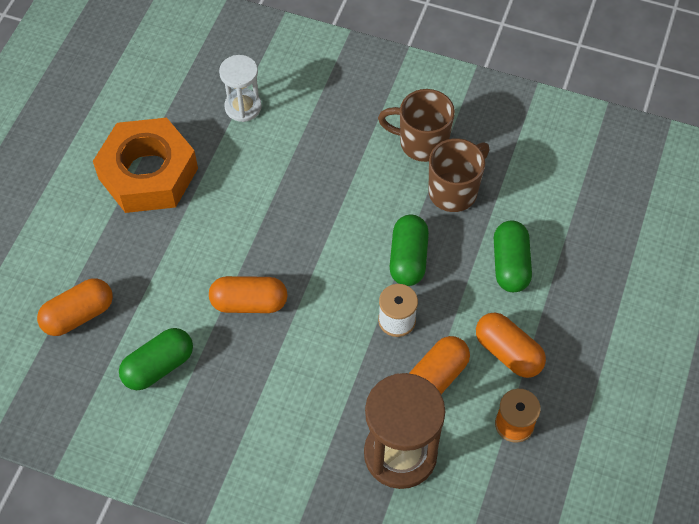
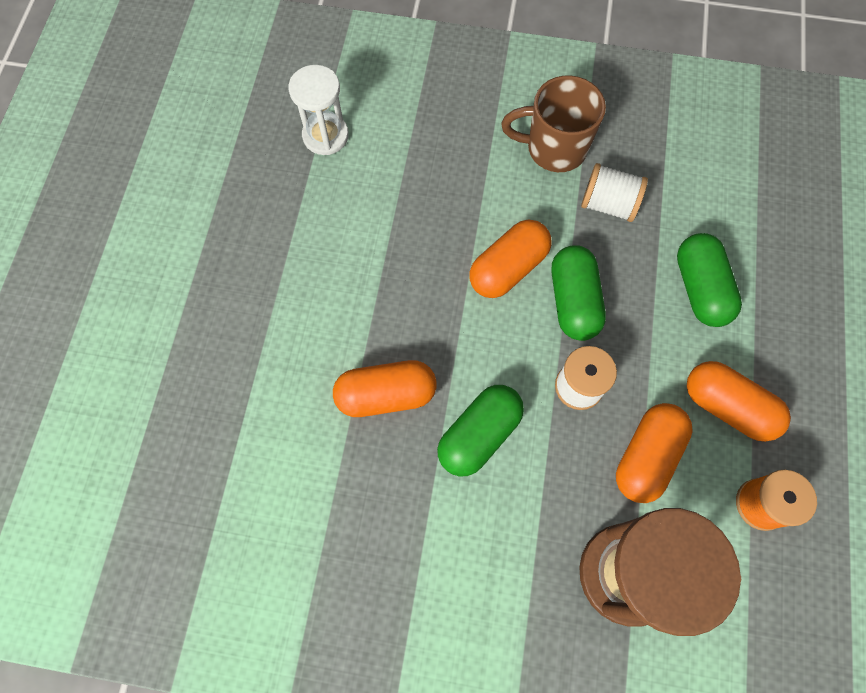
camera: 10 degrees left, 10 degrees up
(78, 315) = (165, 450): orange capsule -> orange capsule (508, 268)
(148, 173) = (222, 240): orange nut -> none
(158, 366) = (285, 505): green capsule -> green capsule (479, 435)
(454, 191) = (608, 204): brown mug -> white spool

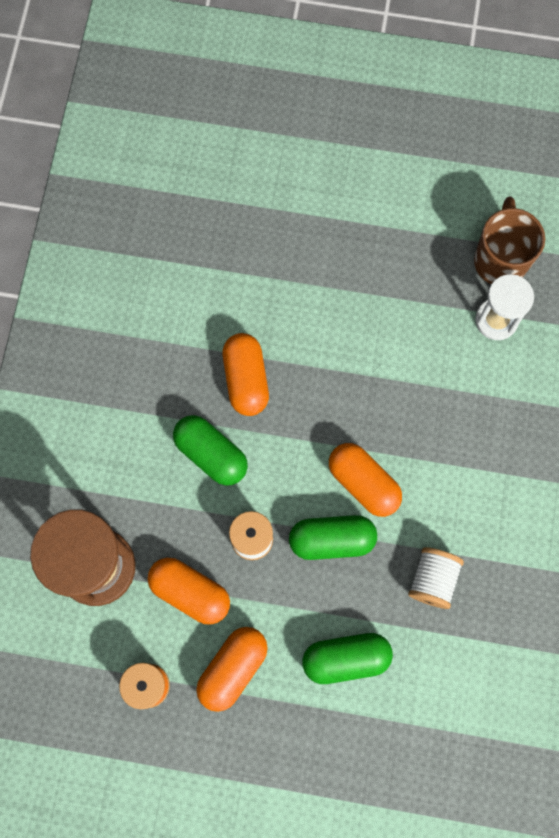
camera: 90 degrees right, 5 degrees up
(554, 149) = (492, 532): brown mug -> brown mug (500, 260)

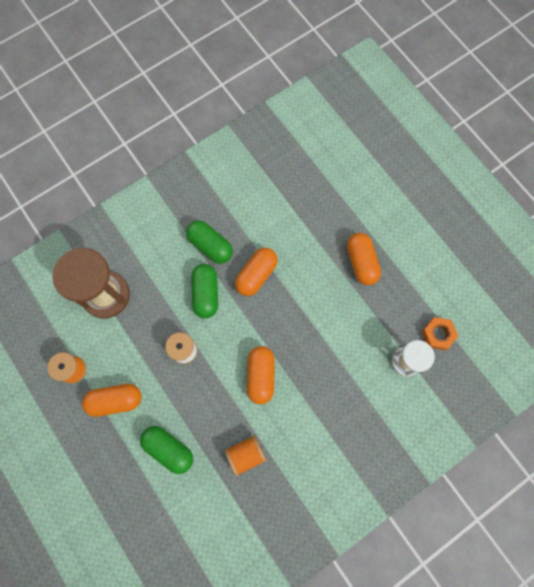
camera: 45 degrees right, 0 degrees up
(190, 592) = (133, 347): orange capsule -> orange capsule (361, 262)
(332, 540) = (219, 387): green capsule -> green capsule (210, 246)
(433, 580) = (246, 454): white spool -> orange spool
(500, 260) = (438, 334): brown mug -> orange nut

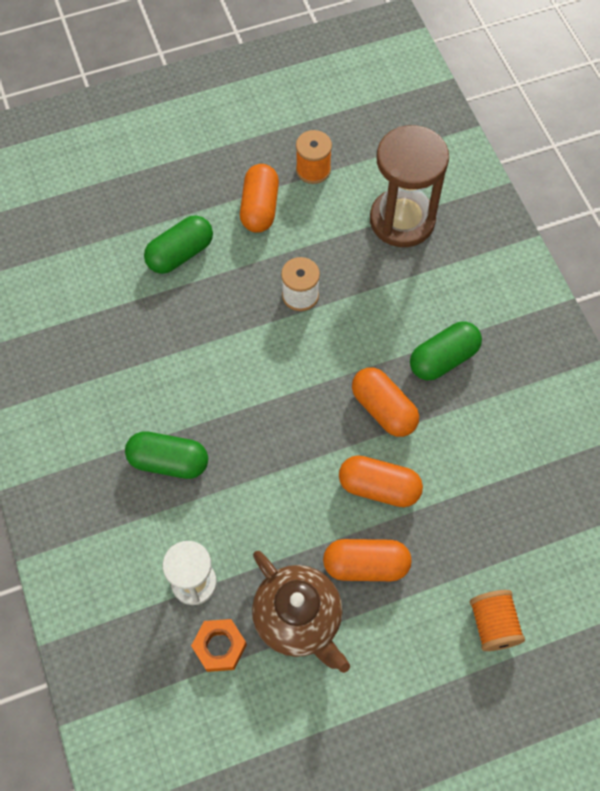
camera: 105 degrees right, 10 degrees down
(206, 294) = (372, 338): green capsule -> green capsule (169, 461)
(246, 454) = (141, 338): orange spool -> orange spool (493, 624)
(261, 376) = (237, 380): orange capsule -> orange capsule (379, 487)
(406, 293) = (299, 618): none -> brown teapot

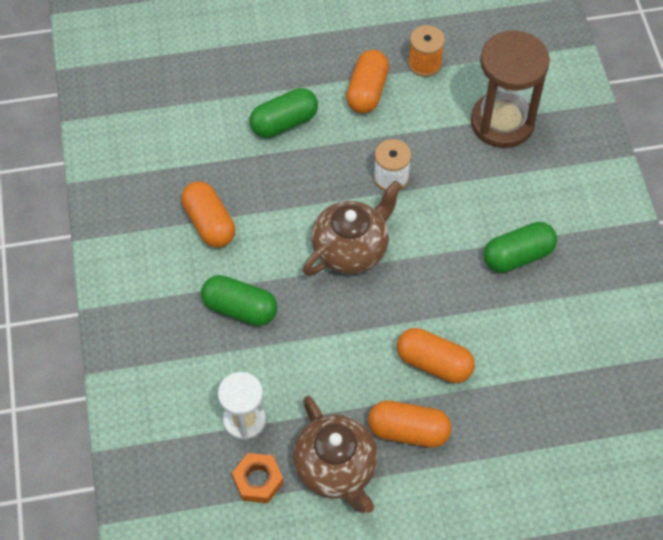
camera: 10 degrees right, 5 degrees down
(272, 378) = (351, 248): none -> brown teapot
(383, 409) = (451, 293): orange capsule -> orange capsule (209, 223)
(493, 624) = (519, 504): orange spool -> none

